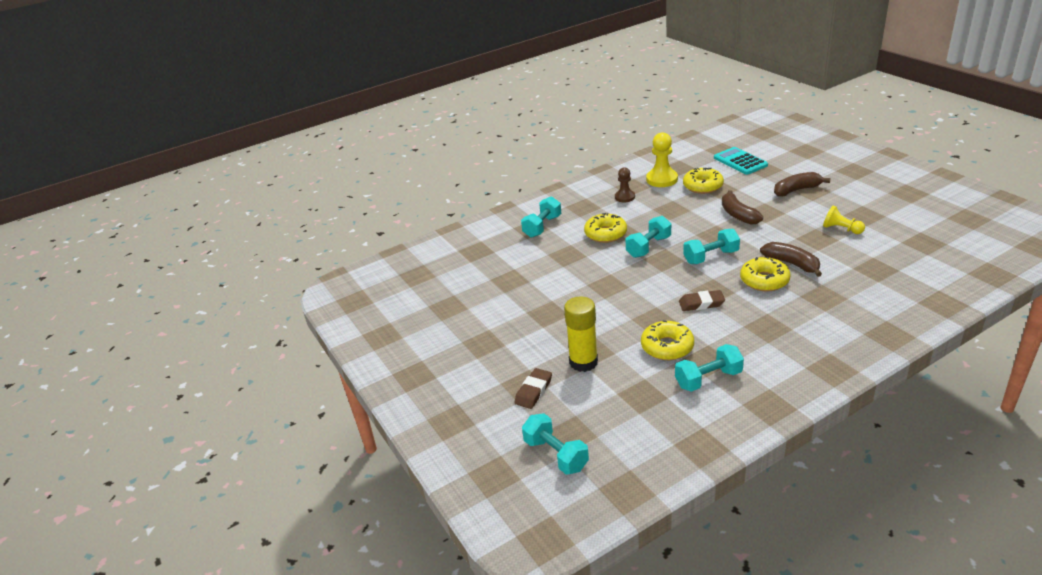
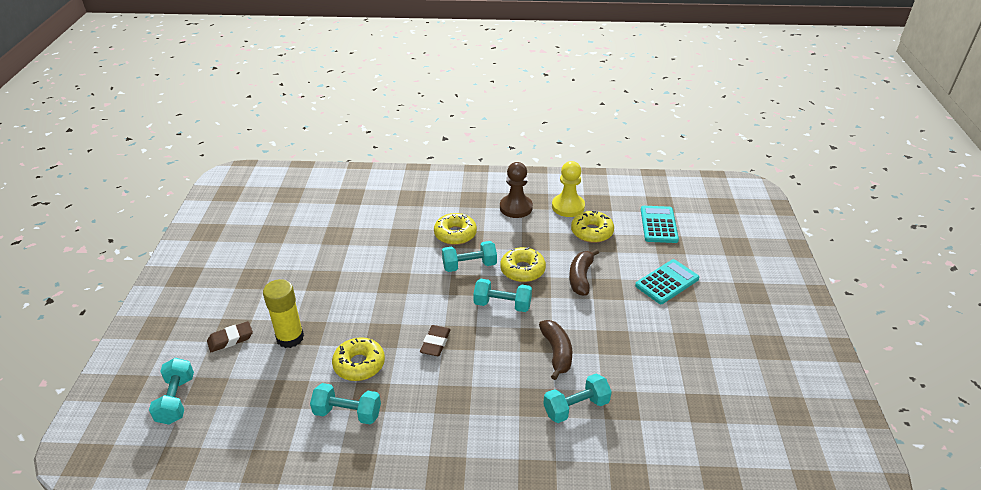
camera: 30 degrees right, 5 degrees up
(542, 227) = (420, 201): turquoise dumbbell -> turquoise dumbbell (576, 407)
(624, 197) = (516, 207): brown pawn -> brown pawn, size x1.58
(701, 303) = (435, 343): brown eraser -> brown eraser turned 75 degrees clockwise
(764, 280) = (512, 354): yellow donut -> yellow donut (522, 270)
(796, 190) = (667, 282): brown banana -> turquoise calculator
(841, 229) = (649, 346): yellow pawn -> none

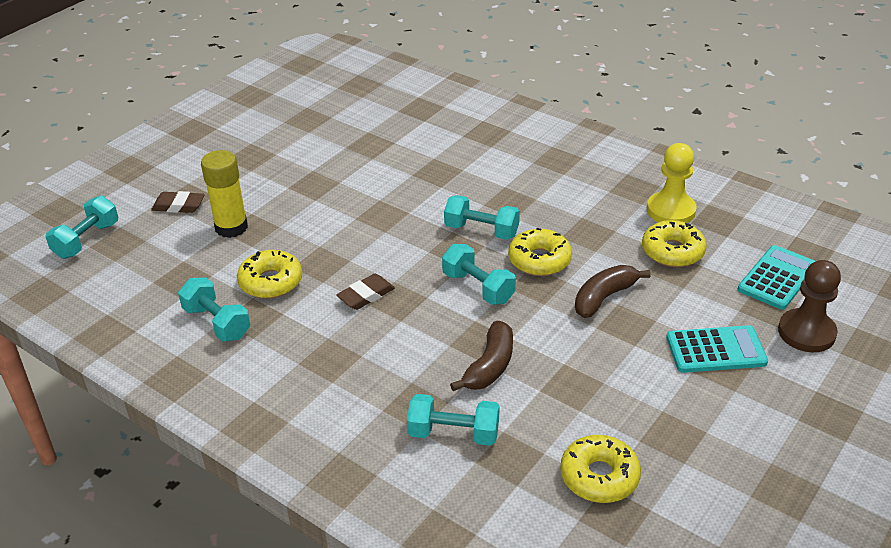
camera: 35 degrees right, 0 degrees up
(455, 234) = (498, 191): yellow donut -> yellow donut (599, 476)
(516, 207) = (601, 188): brown pawn -> brown pawn (806, 332)

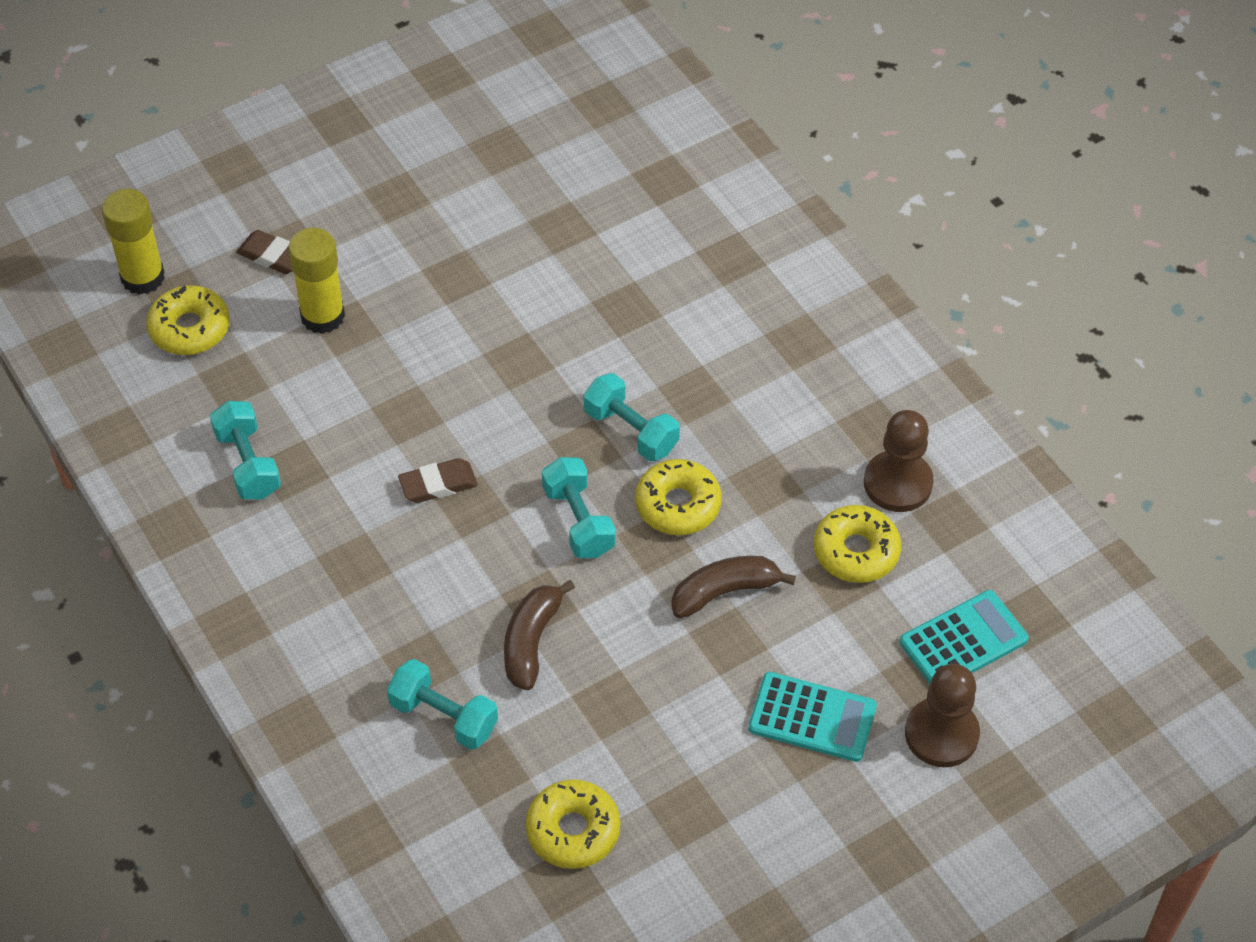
camera: 20 degrees right, 15 degrees up
(87, 240) = (143, 277): turquoise dumbbell -> yellow glue stick
(271, 282) = (334, 423): yellow donut -> yellow donut (190, 328)
(490, 366) = (531, 641): brown banana -> brown banana turned 150 degrees clockwise
(671, 210) = (897, 483): yellow pawn -> brown pawn

